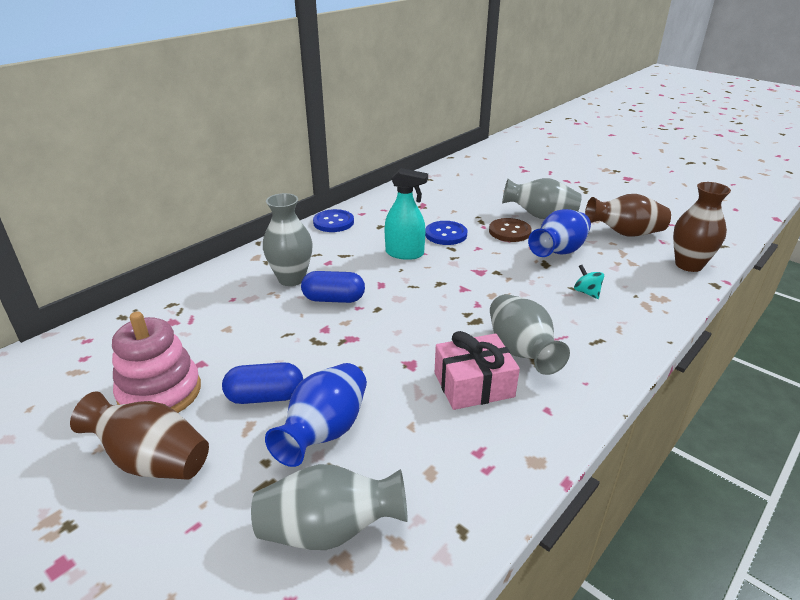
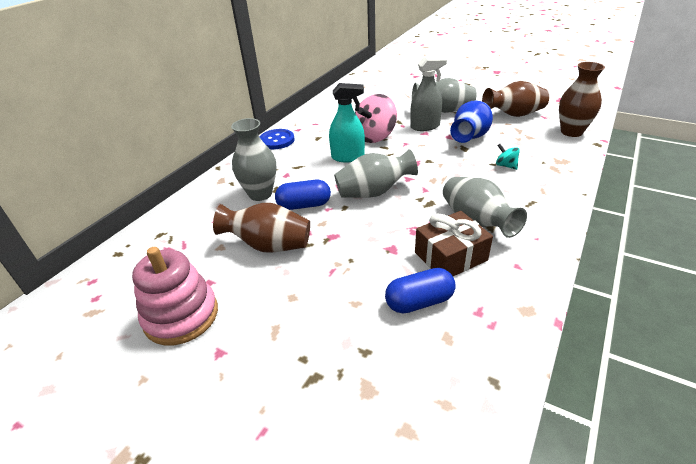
camera: 10 degrees left, 5 degrees up
(152, 460) = (198, 380): brown vase -> brown vase (269, 245)
(265, 397) = (279, 301): blue capsule -> blue capsule (419, 302)
(324, 431) = (344, 321): blue vase -> none
(329, 530) = (384, 407): grey vase -> grey vase (373, 192)
(446, 234) = (375, 136): blue button -> pink spinning top
(473, 384) = (450, 256): pink gift -> brown gift
(509, 231) = (425, 126): brown button -> grey spray bottle

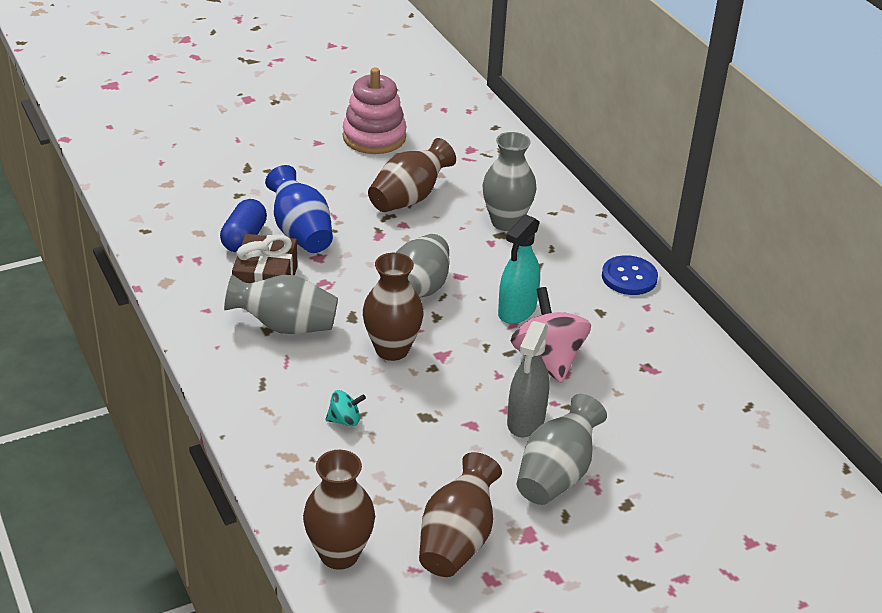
camera: 120 degrees right, 0 degrees up
(304, 205) = (450, 239): blue capsule -> none
(435, 177) = (392, 349): none -> brown vase
(470, 137) = (447, 442): blue vase -> blue vase (301, 232)

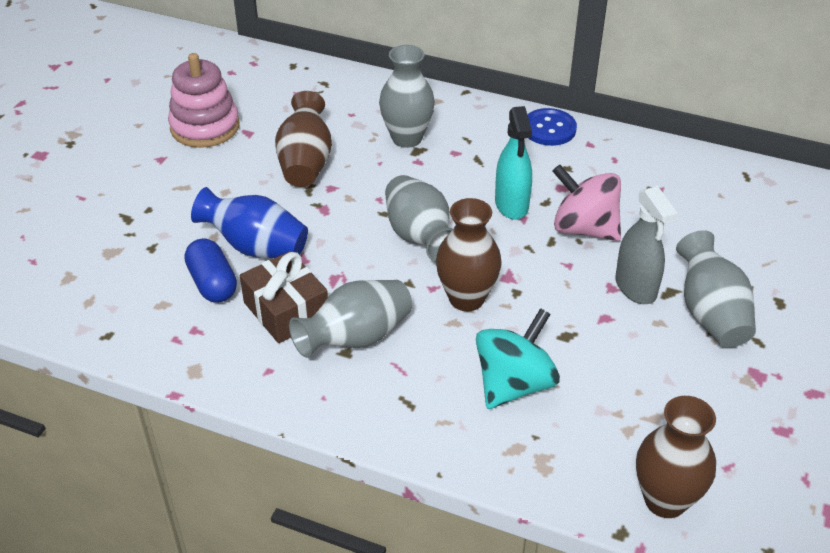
camera: 40 degrees left, 5 degrees up
(345, 420) = (514, 384): turquoise spinning top -> turquoise spinning top, size x2.11
(457, 540) = (722, 418): brown vase -> none

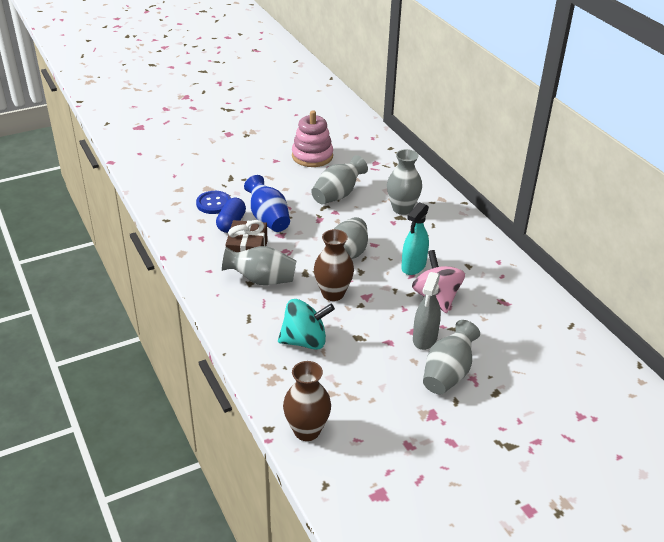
camera: 40 degrees right, 5 degrees down
(305, 162) = (337, 195): brown vase -> grey vase
(549, 129) = (485, 243): blue button -> blue button (213, 203)

